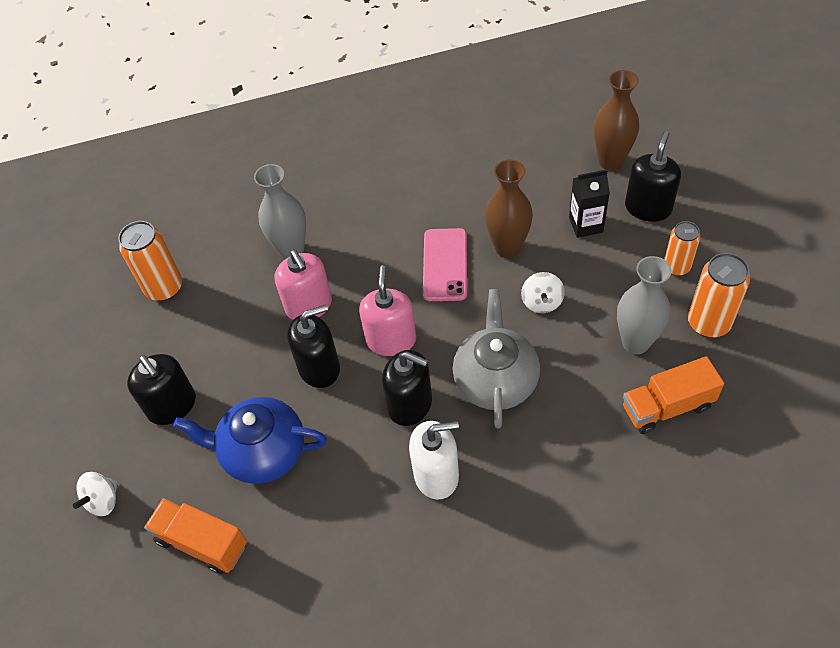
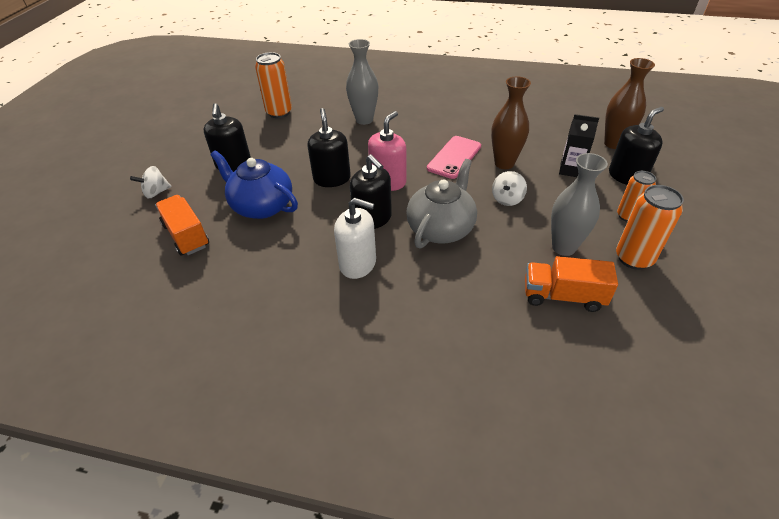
camera: 25 degrees right, 10 degrees down
(309, 306) = (352, 147): pink soap dispenser -> none
(319, 368) = (332, 178): black soap dispenser -> black soap dispenser turned 105 degrees counterclockwise

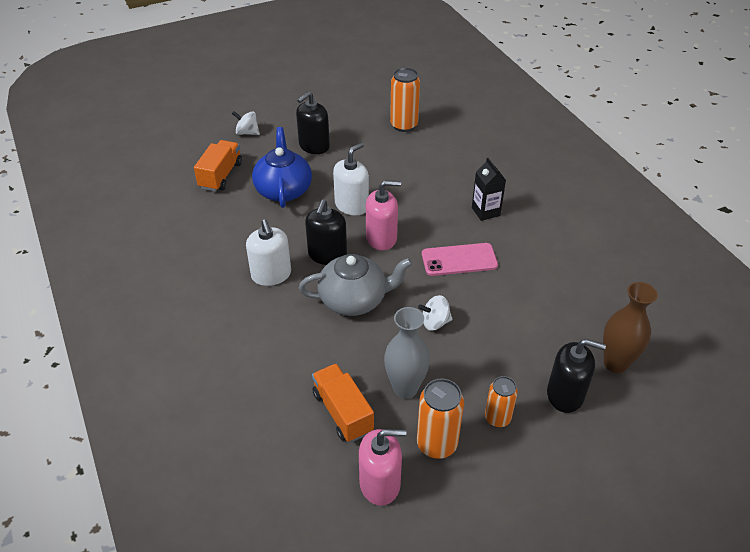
camera: 50 degrees right, 0 degrees up
(332, 178) = (351, 205): black soap dispenser -> white soap dispenser
(364, 120) = (451, 176): grey vase -> none
(504, 163) = (487, 296): brown vase -> none
(571, 170) = (529, 348): black carton -> black carton (485, 211)
(656, 311) = (380, 483): none -> pink soap dispenser

